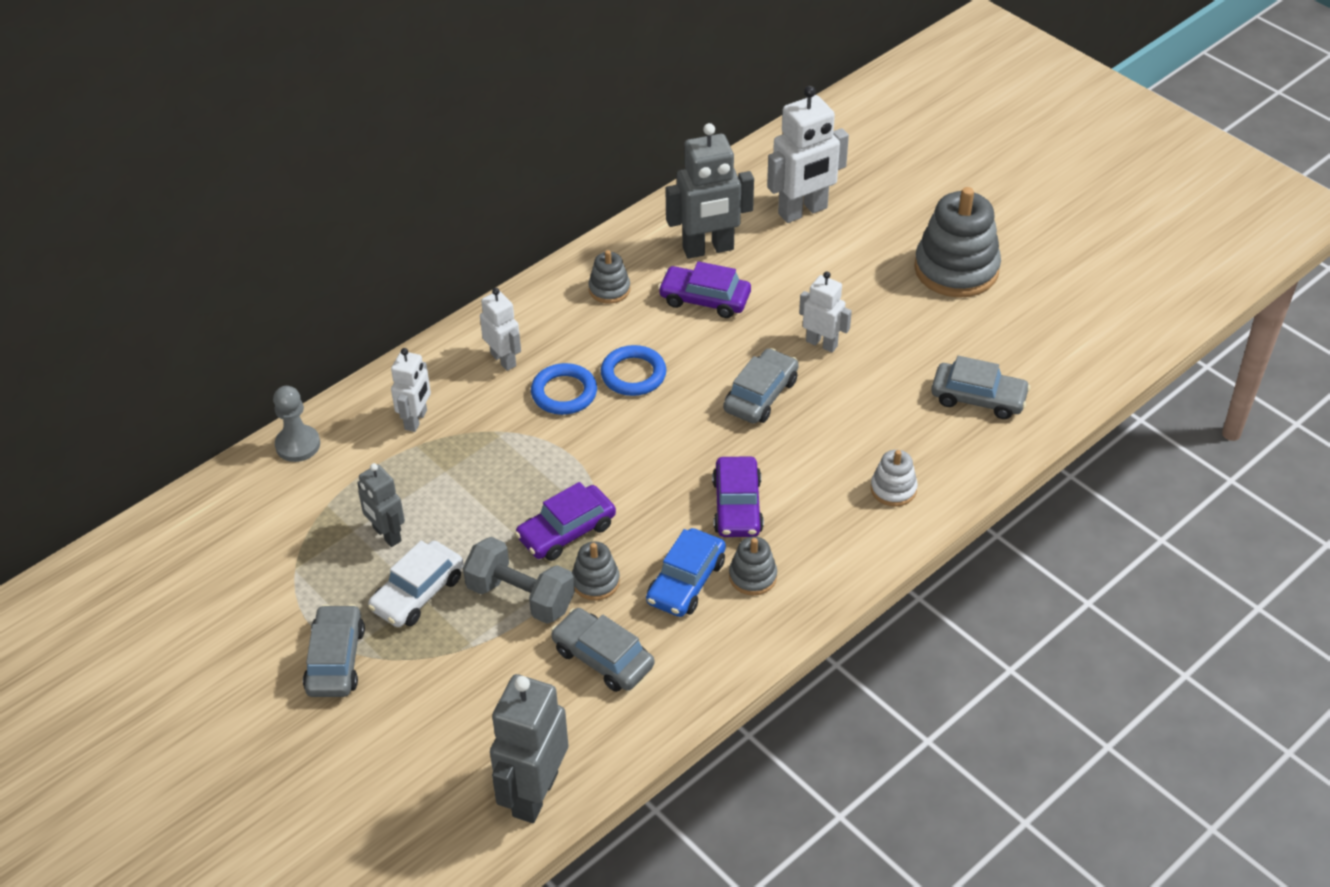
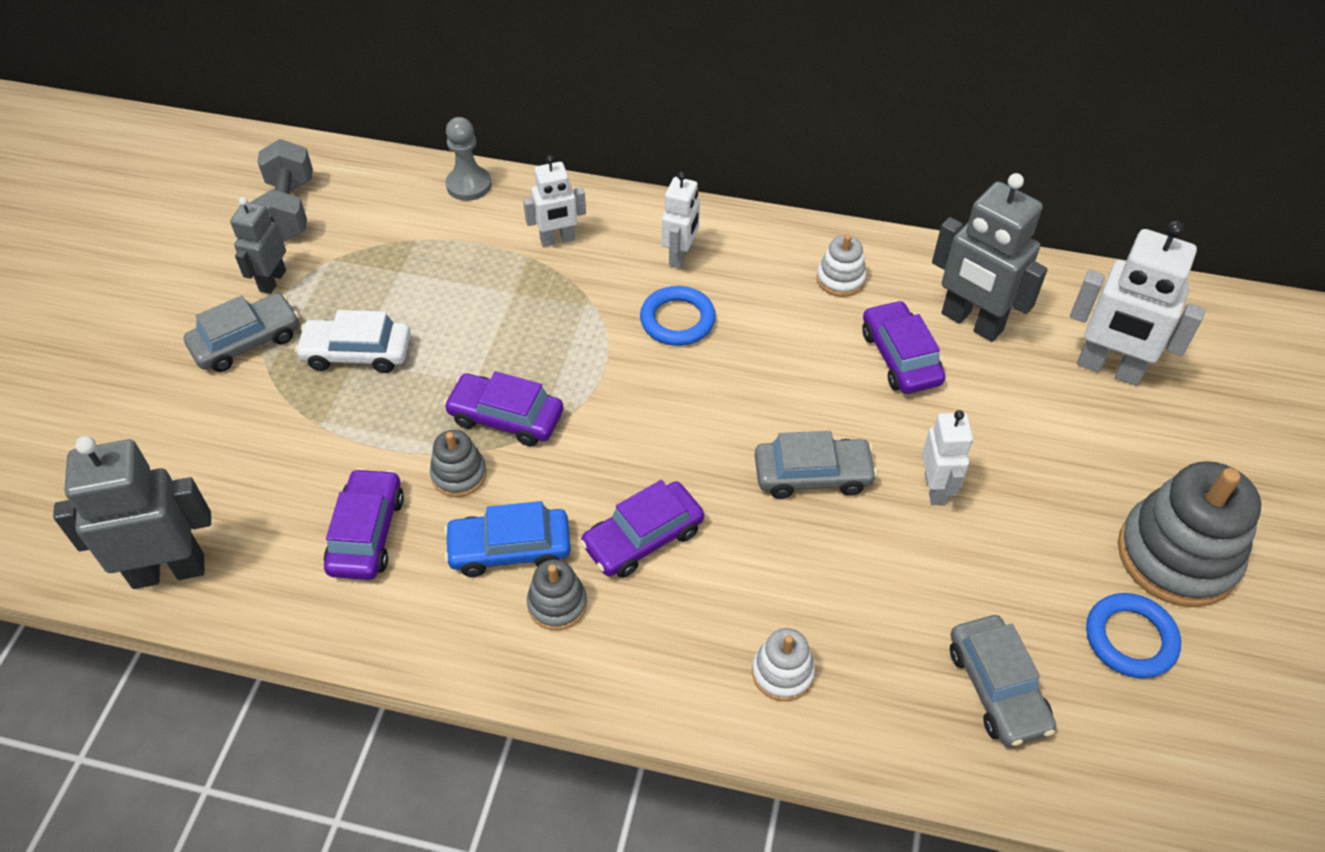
camera: 55 degrees right, 5 degrees up
(386, 535) = (410, 295): grey robot -> grey robot (272, 281)
(520, 597) = (401, 428): grey dumbbell -> grey dumbbell (288, 210)
(603, 658) = (367, 533): grey car -> purple car
(609, 289) = (840, 279): grey stacking toy -> white stacking toy
(633, 374) = (747, 357): blue ring -> blue ring (1130, 639)

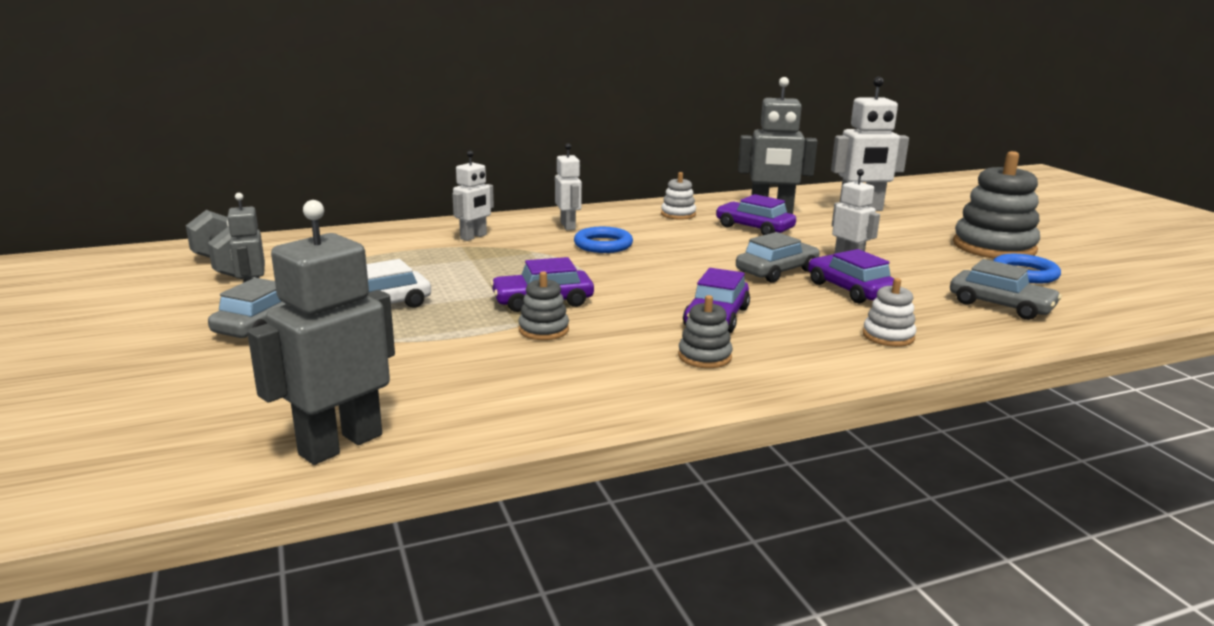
camera: 35 degrees left, 30 degrees down
(367, 533) = (507, 372): purple car -> purple car (850, 290)
(469, 185) = (373, 232): grey pawn -> none
(510, 549) = (632, 346): blue car -> none

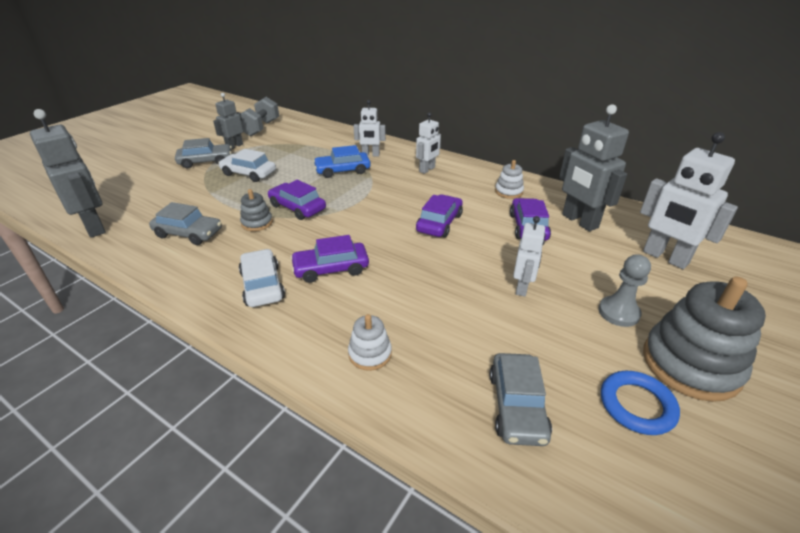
camera: 55 degrees right, 15 degrees up
(340, 444) = (95, 227): grey robot -> grey robot turned 45 degrees clockwise
(487, 258) = (342, 170): none -> blue car
(603, 245) = (410, 190): blue ring -> none
(704, 356) = (262, 285): grey stacking toy -> white car
(776, 271) = (447, 264): grey car -> grey car (188, 233)
(850, 290) = (450, 308): purple car -> purple car (439, 223)
(916, 244) = (618, 312): none -> grey pawn

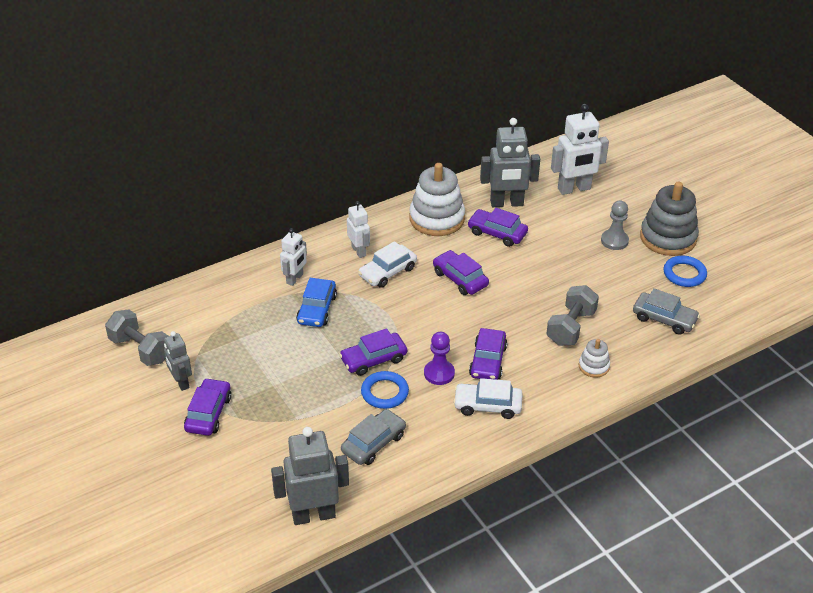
camera: 65 degrees left, 5 degrees up
(206, 161) = (208, 413): grey car -> purple car
(248, 173) = (270, 382): white car -> white car (387, 272)
(257, 223) = (384, 392): grey stacking toy -> blue ring
(297, 244) = (439, 373): none -> purple pawn
(426, 315) = (570, 327): none -> grey dumbbell
(508, 192) = (437, 219): white stacking toy -> white stacking toy, size x2.04
(522, 287) = (567, 270): white robot -> none

